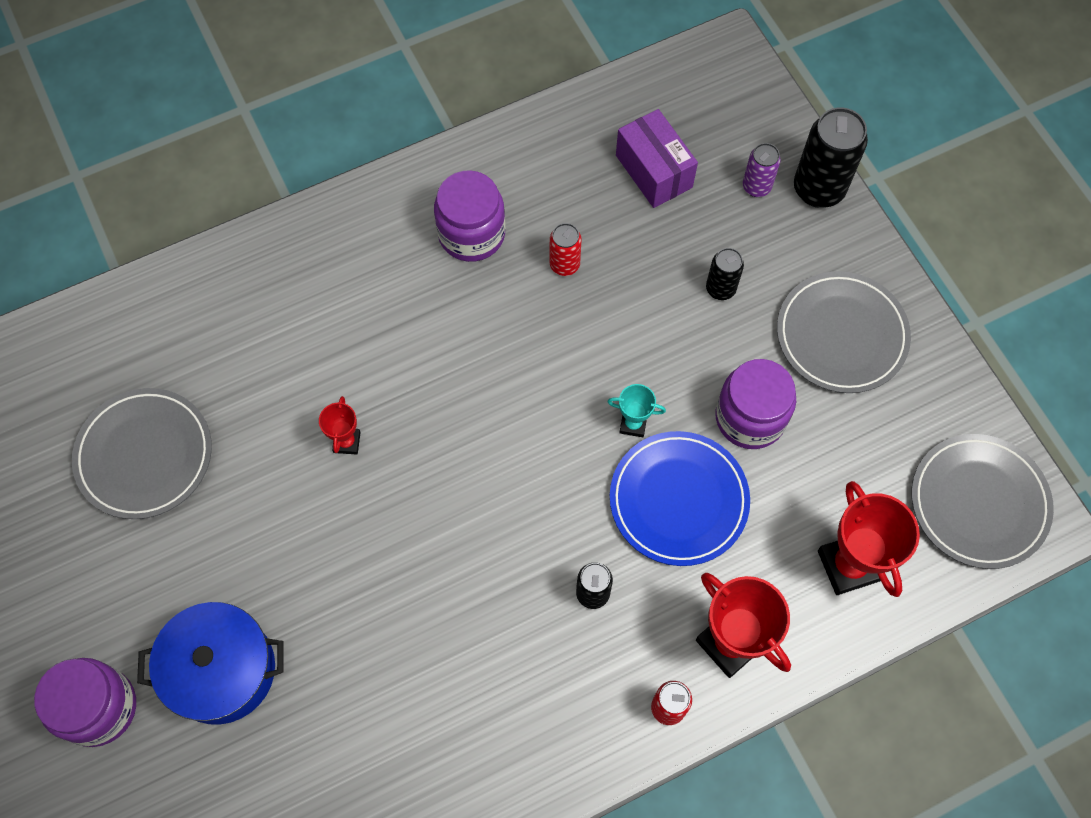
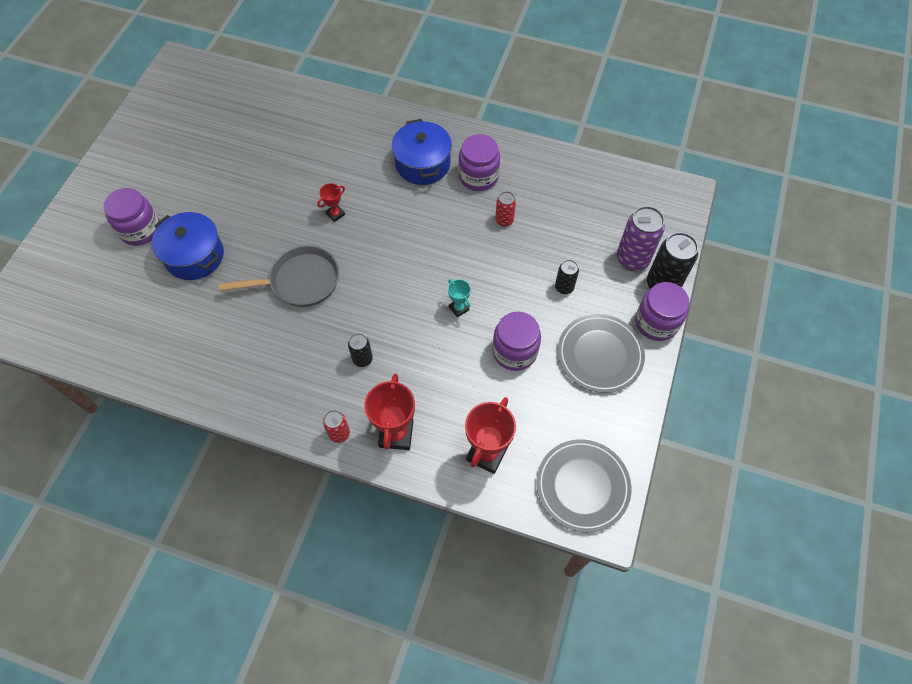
camera: 45 degrees right, 5 degrees down
(144, 455) = (258, 155): grey plate -> none
(383, 276) = (422, 164): none -> blue pot
(404, 571) = (300, 281): none -> grey pan
(654, 171) = (590, 215): purple box -> none
(678, 500) = (442, 356): blue plate -> none
(756, 187) = (632, 259): purple can -> purple can, size x1.80
(858, 241) = (656, 322): none -> purple jar

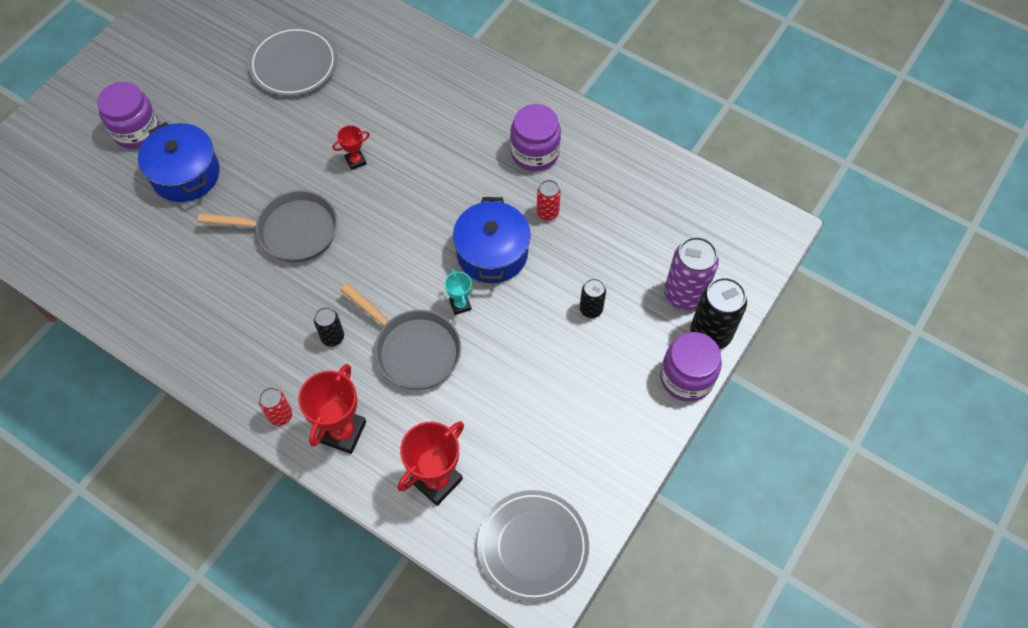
camera: 15 degrees right, 0 degrees up
(422, 164) = (474, 123): blue pot -> blue pot (492, 253)
(432, 353) = (413, 349): none -> grey pan
(514, 351) = (507, 371): purple jar -> none
(600, 355) = (605, 399): grey plate -> grey plate (294, 64)

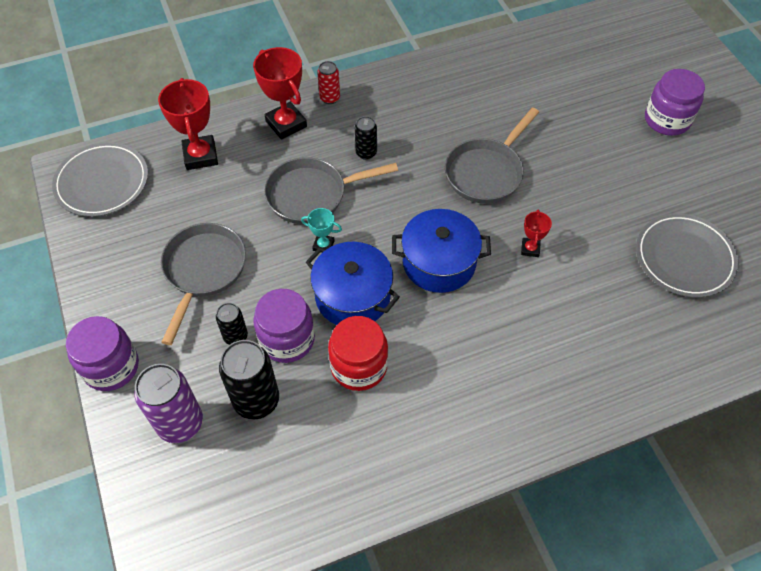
camera: 125 degrees right, 5 degrees down
(185, 174) = (596, 132): blue pot -> blue pot (439, 262)
(535, 153) = (435, 400): purple jar -> purple jar (287, 339)
(547, 212) = (359, 366): red can -> red jar
(554, 378) = (203, 271): none -> grey pan
(710, 334) = (127, 416): black can -> black can (256, 400)

